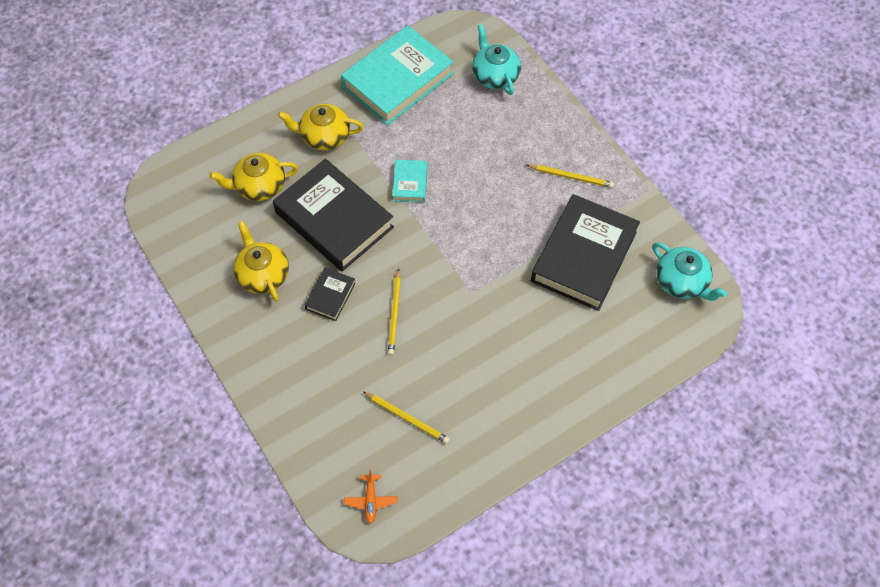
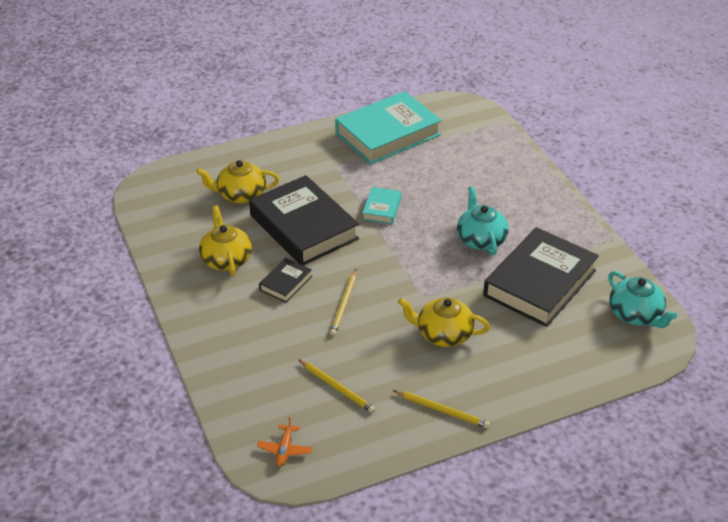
camera: 10 degrees right, 20 degrees down
(324, 136) = (310, 166): yellow teapot -> yellow teapot (443, 334)
(495, 75) = (480, 140): turquoise teapot -> turquoise teapot (481, 239)
(571, 177) = (538, 221): yellow pencil -> yellow pencil (442, 410)

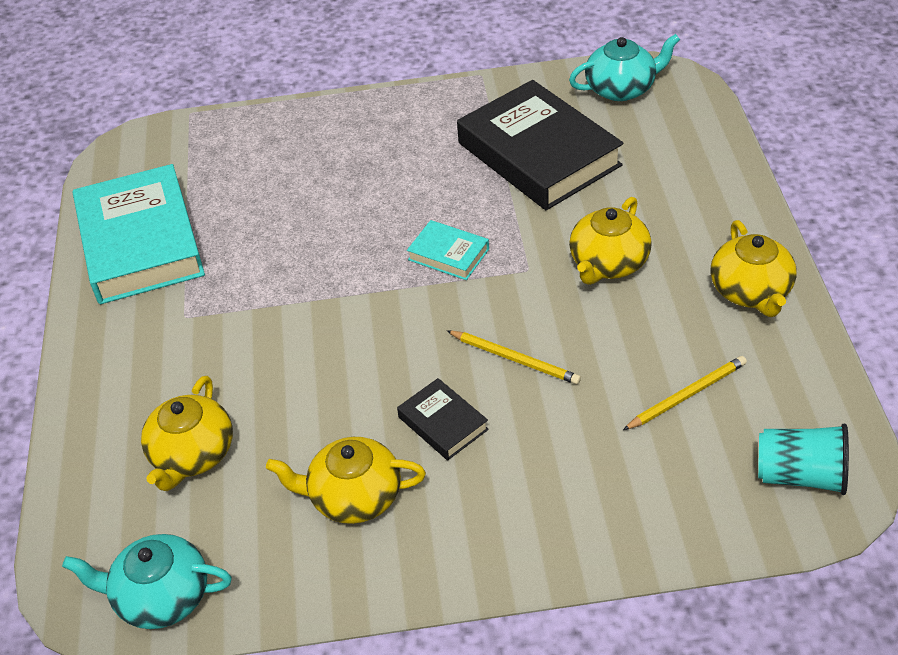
camera: 70 degrees left, 5 degrees up
(285, 449) = (800, 475): orange plane -> turquoise cup
(304, 227) = (317, 380): black book -> none
(382, 208) = (317, 280): turquoise book -> turquoise book (448, 254)
(442, 410) = (751, 291): yellow pencil -> yellow teapot
(481, 239) = (431, 190): turquoise teapot -> turquoise teapot (161, 596)

